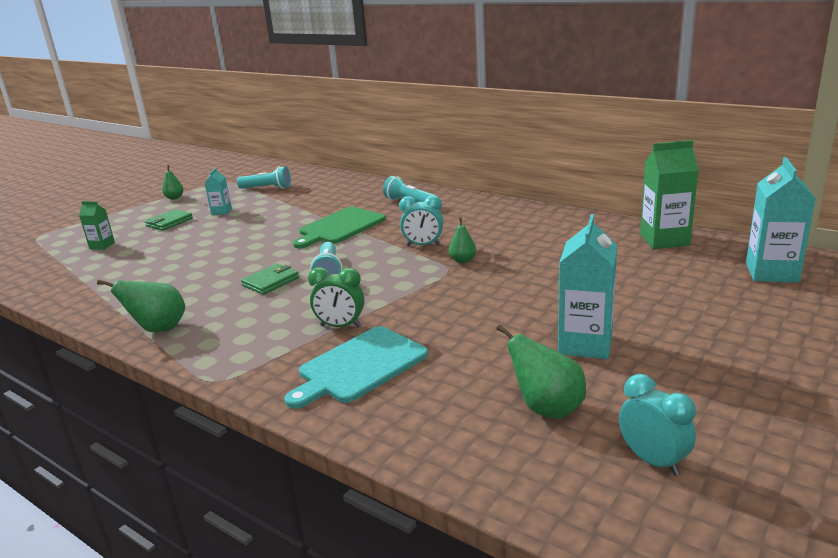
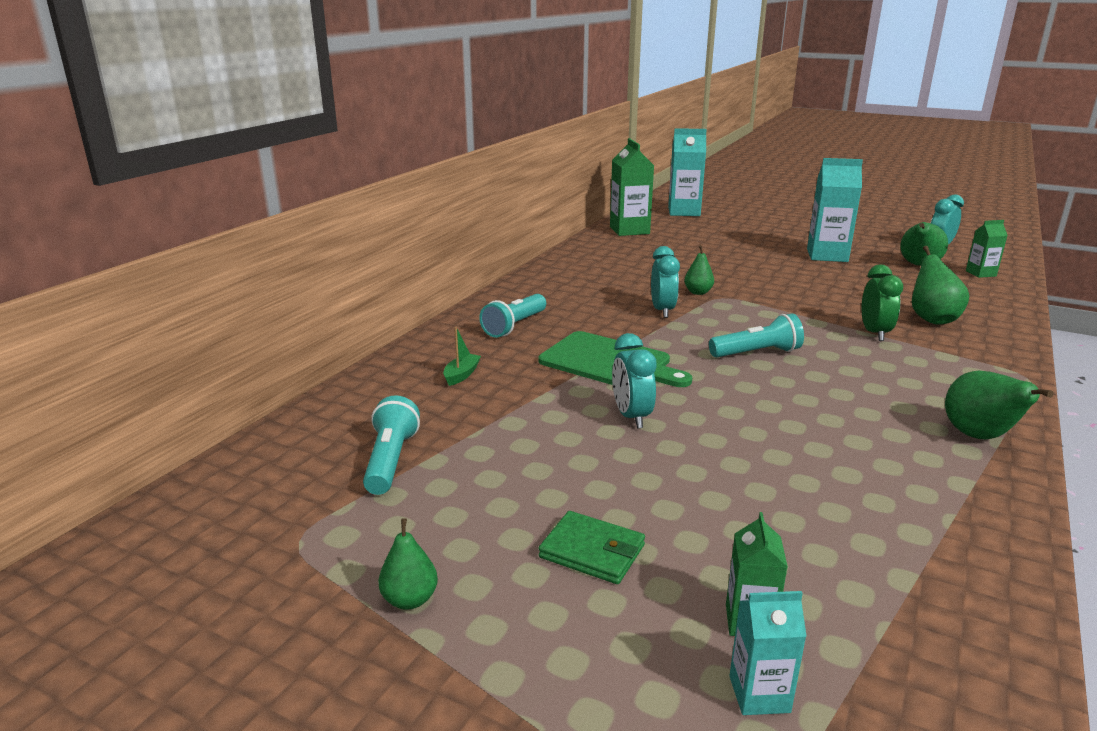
camera: 100 degrees left, 0 degrees up
(221, 211) = (530, 490): turquoise carton -> turquoise carton (759, 694)
(268, 231) = (631, 417): none -> turquoise clock
(271, 282) = (803, 384): green wallet -> none
(344, 194) = (461, 375): none -> green boat
(359, 366) = (932, 319): turquoise cutting board -> green pear
(508, 458) = (980, 273): none -> green carton

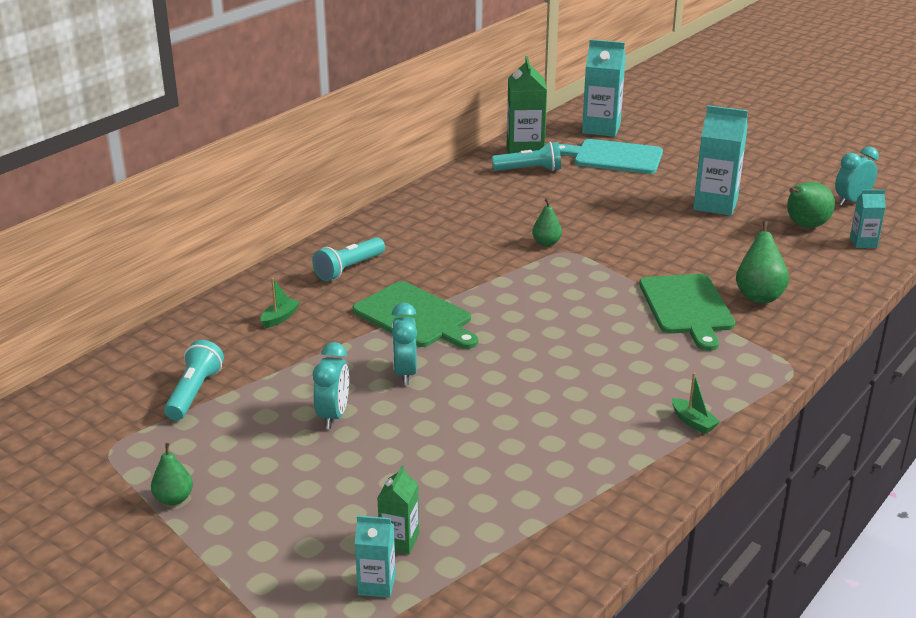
camera: 10 degrees right, 5 degrees up
(592, 551) = (315, 481): green wallet -> none
(662, 311) = (498, 263): turquoise clock -> turquoise clock (333, 416)
(710, 229) = (614, 157): none -> turquoise cutting board
(757, 353) = (557, 319): turquoise flashlight -> turquoise flashlight (529, 170)
(874, 333) = (687, 307): green clock -> green cutting board
(979, 436) = (693, 422): green pear -> green boat
(980, 273) = (863, 242): green carton -> turquoise carton

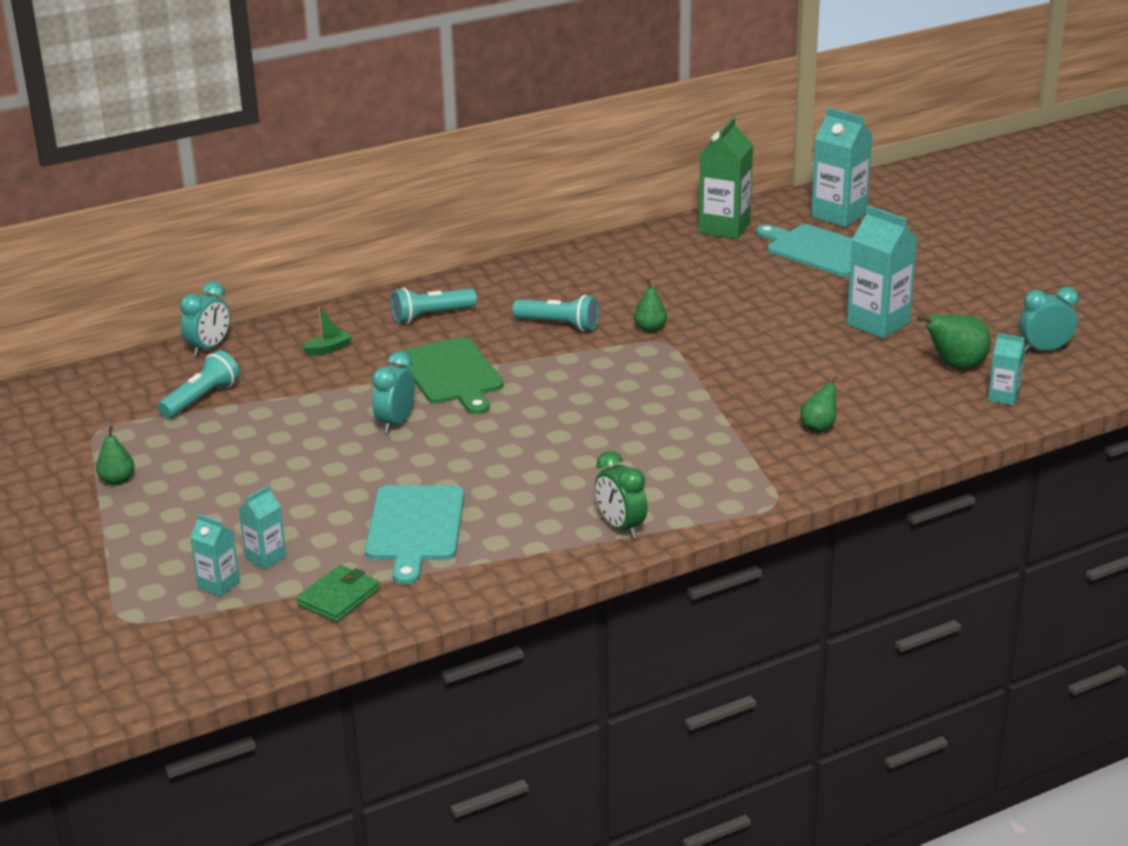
camera: 25 degrees right, 0 degrees up
(333, 416) = (300, 445): turquoise clock -> turquoise clock (209, 348)
(399, 541) = (266, 558): green carton -> turquoise carton
(508, 562) = (339, 597): none -> green wallet
(515, 470) = (415, 528): none -> turquoise cutting board
(529, 170) = (710, 248): turquoise flashlight -> turquoise flashlight (559, 325)
(687, 307) = (730, 422): green cutting board -> none
(693, 422) = (620, 527): green boat -> green clock
(759, 296) = (819, 427): green pear -> green pear, size x0.62

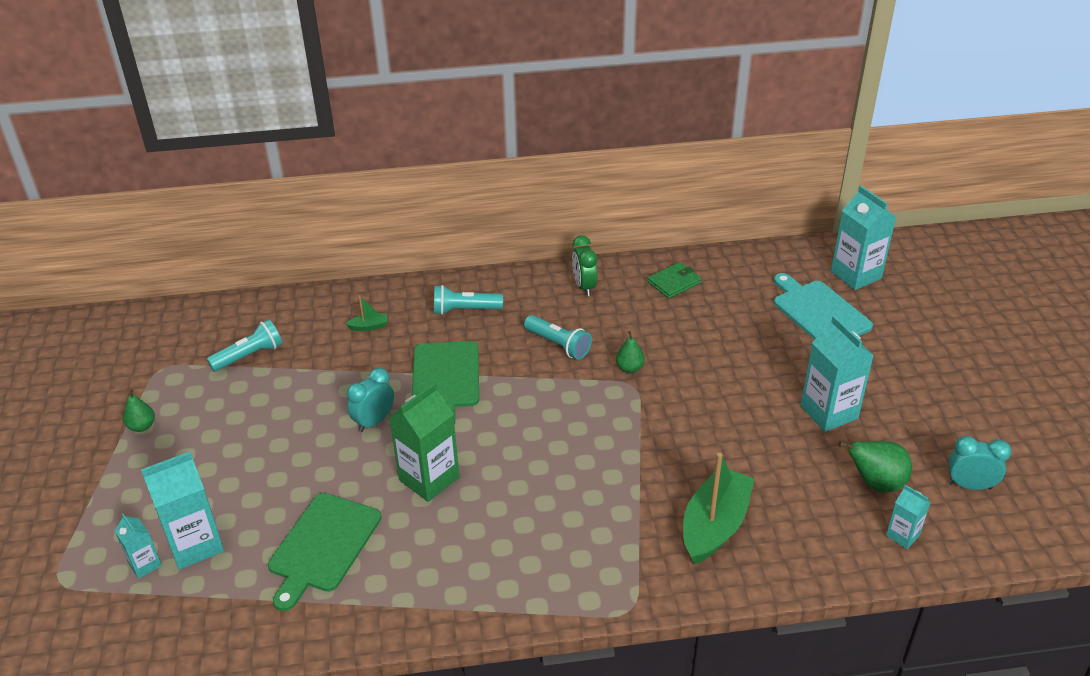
camera: 20 degrees right, 10 degrees up
(209, 348) = (285, 303): turquoise clock -> none
(266, 558) = (195, 545): turquoise carton -> turquoise carton, size x1.87
(339, 597) = (222, 608): green wallet -> green wallet (674, 282)
(415, 528) = (323, 546): turquoise cutting board -> green cutting board
(620, 527) = (484, 597): green clock -> green clock (584, 287)
(724, 228) = (749, 268): green carton -> green carton (429, 479)
(819, 427) = (714, 525): green pear -> green boat

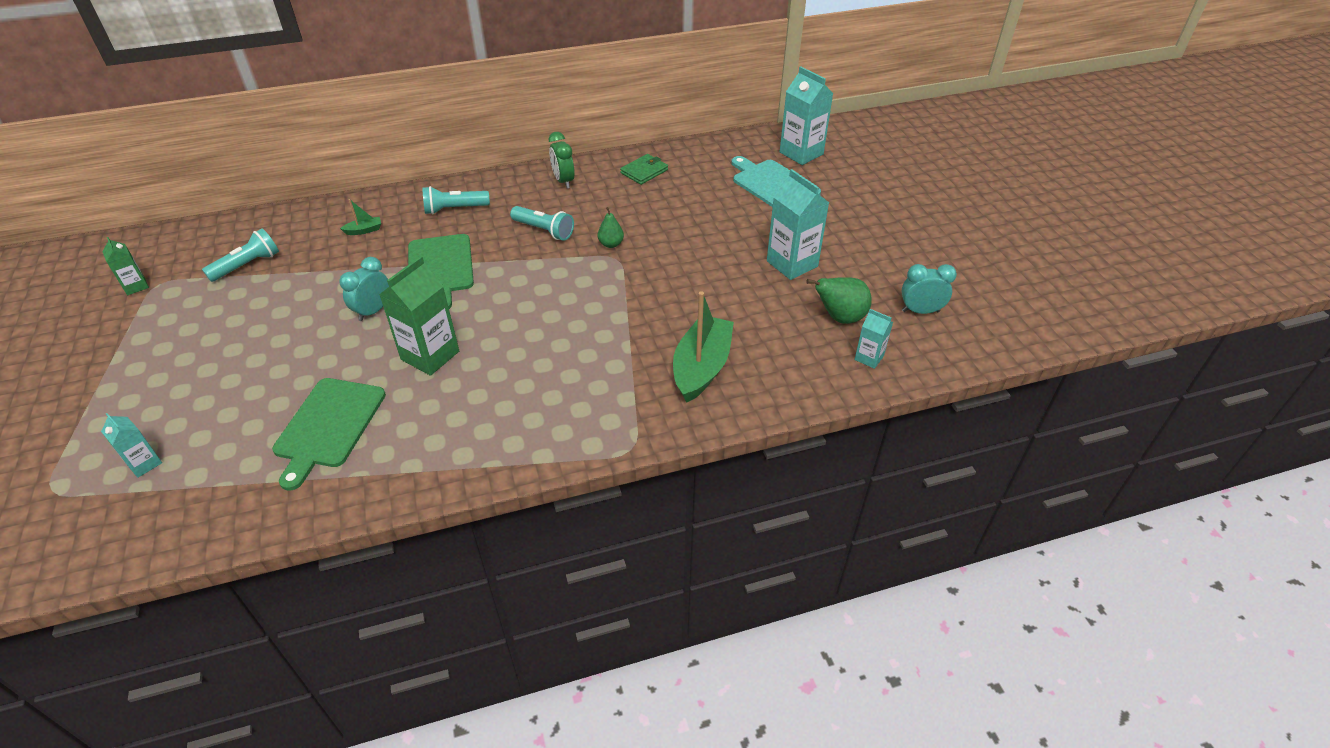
camera: 10 degrees left, 5 degrees up
(140, 368) = (136, 286): none -> green carton
(142, 426) = (139, 337): green pear -> none
(195, 545) = (197, 439): turquoise carton -> none

